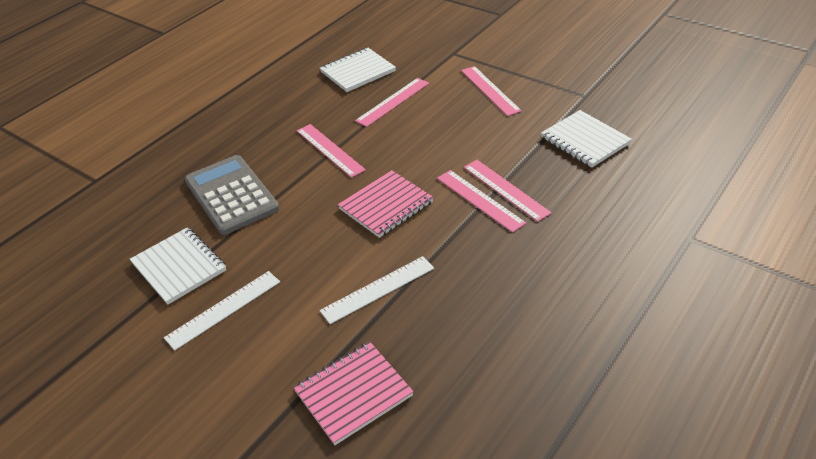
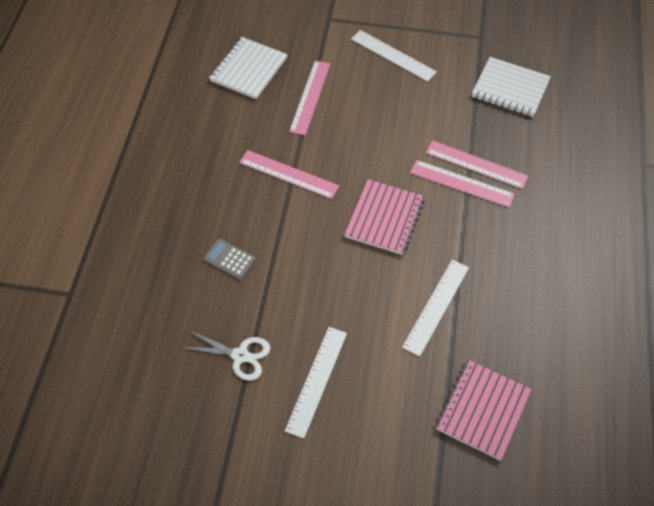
camera: 30 degrees left, 15 degrees up
(179, 267) = (240, 355): white notebook -> white scissors
(231, 195) = (229, 259): grey calculator -> grey calculator, size x0.44
(490, 90) = (393, 55): pink ruler -> white ruler

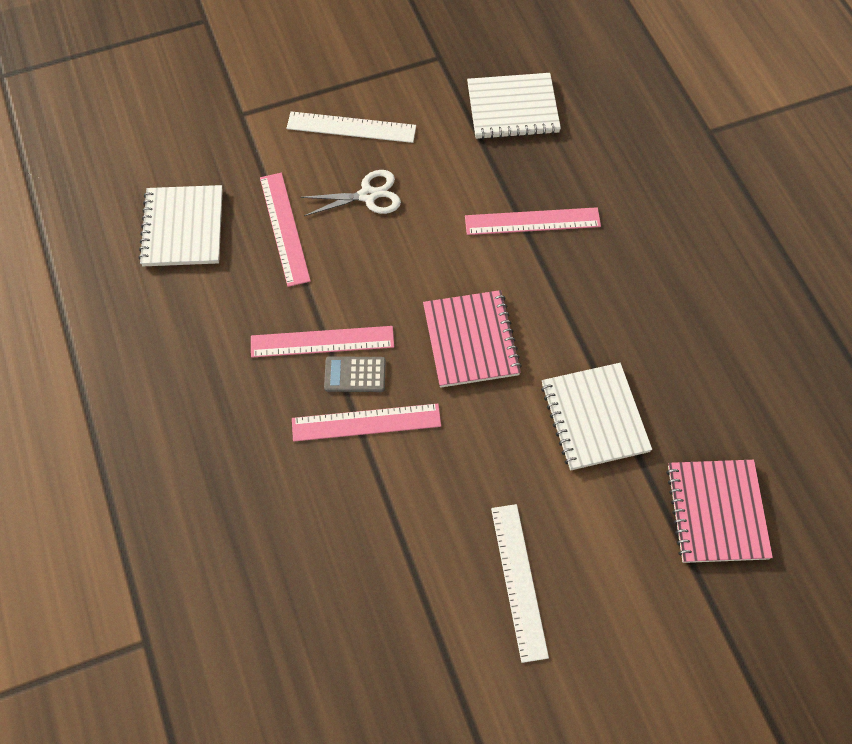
camera: 30 degrees left, 5 degrees up
(229, 259) = (320, 488): grey calculator -> grey calculator (355, 375)
(240, 355) = (411, 601): white scissors -> white scissors (368, 195)
(436, 306) = (594, 418): white ruler -> white notebook
(461, 183) = (530, 253): pink ruler -> pink ruler (366, 422)

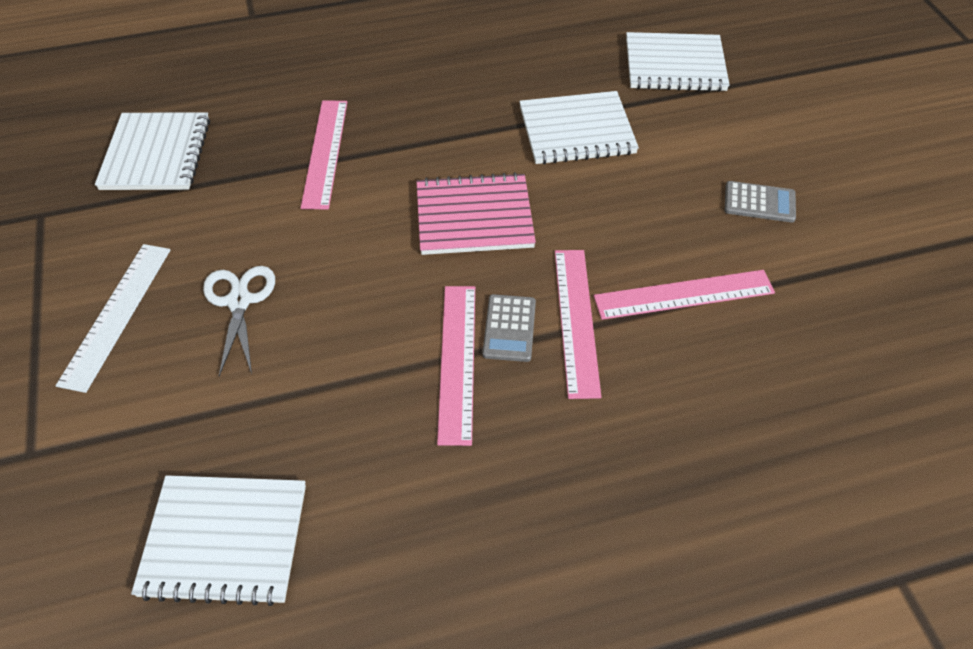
camera: 85 degrees left, 10 degrees down
(284, 228) = (265, 399): pink ruler -> pink ruler (683, 294)
(519, 581) = (759, 202): white ruler -> grey calculator
(717, 512) = (675, 65): pink notebook -> white notebook

